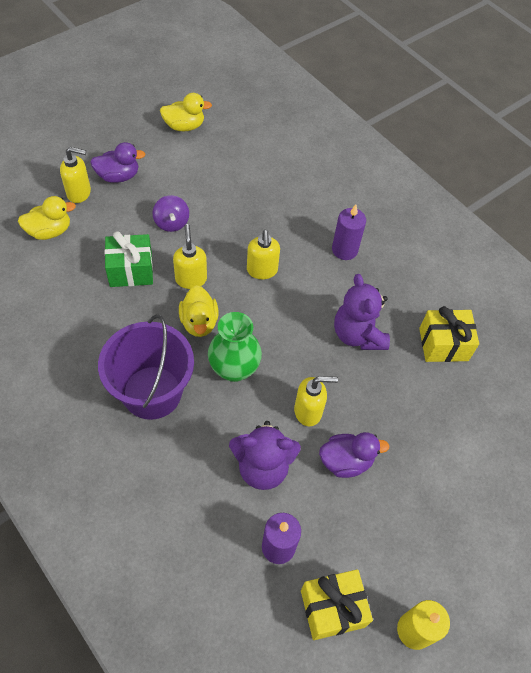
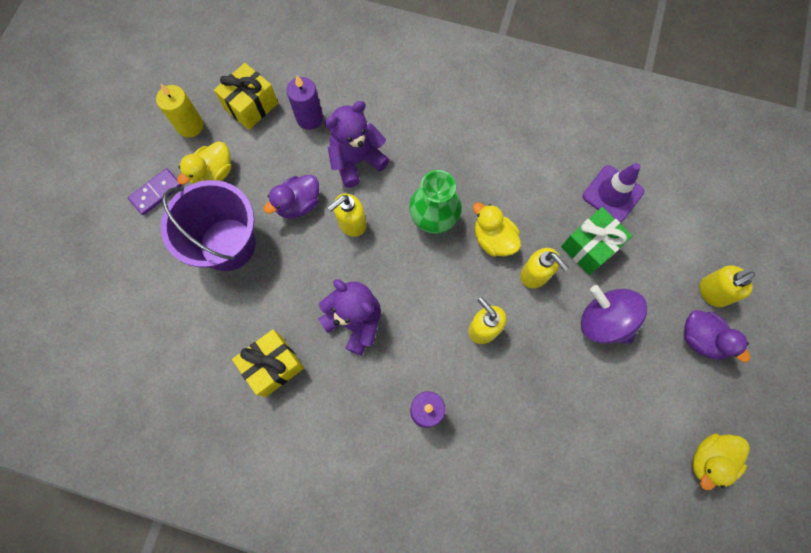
camera: 150 degrees right, 15 degrees up
(50, 231) = (691, 235): yellow duck -> yellow duck (213, 174)
(72, 293) = (612, 194): none -> purple traffic cone
(118, 176) = (701, 339): purple duck -> purple duck turned 90 degrees counterclockwise
(152, 392) = (478, 160): purple bucket -> purple bucket (228, 244)
(171, 223) = (604, 321): purple spinning top -> purple spinning top, size x1.58
(485, 570) = (156, 192): none -> purple domino

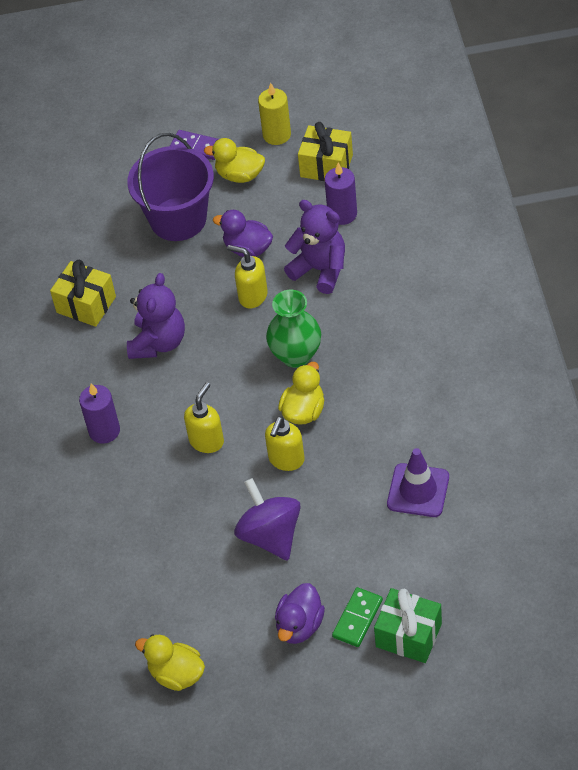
camera: 70 degrees right, 20 degrees down
(590, 247) = (344, 493): green gift -> green gift (408, 635)
(604, 321) = (270, 535): purple spinning top -> purple spinning top turned 45 degrees counterclockwise
(712, 292) = (357, 618): yellow soap dispenser -> green domino

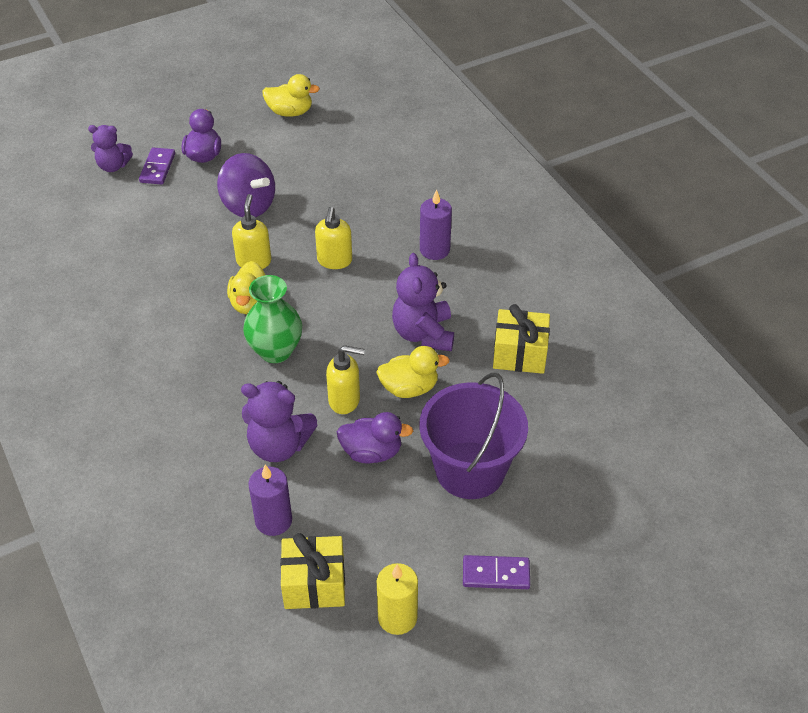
camera: 155 degrees right, 5 degrees down
(239, 175) = (421, 545): yellow duck -> yellow duck (409, 388)
(357, 618) = (157, 168): green domino -> purple domino
(408, 635) = (113, 166): green gift -> purple teddy bear
(418, 490) = (124, 262): purple traffic cone -> none

